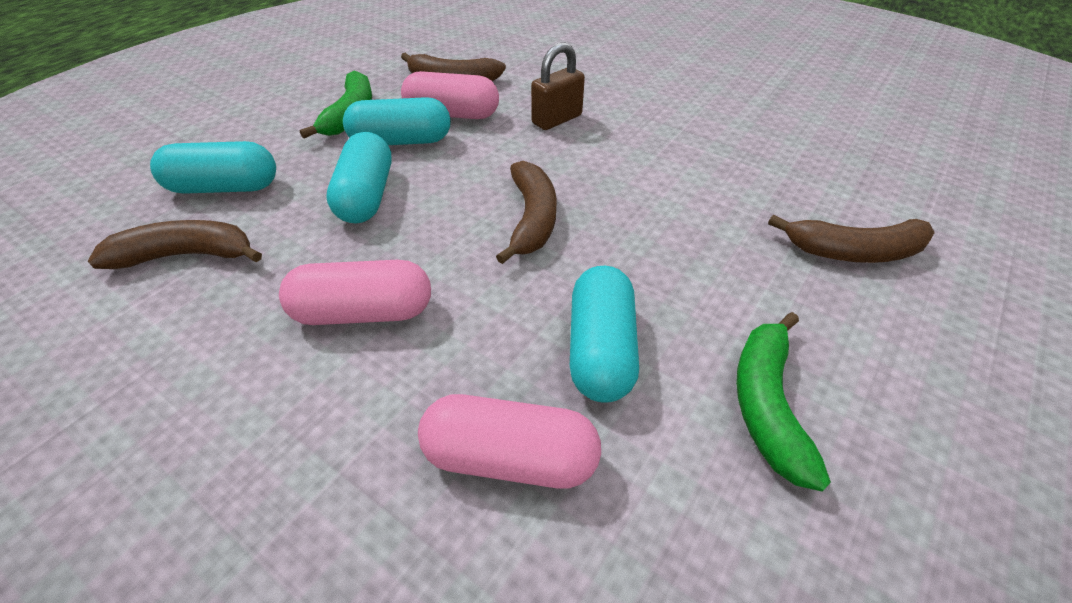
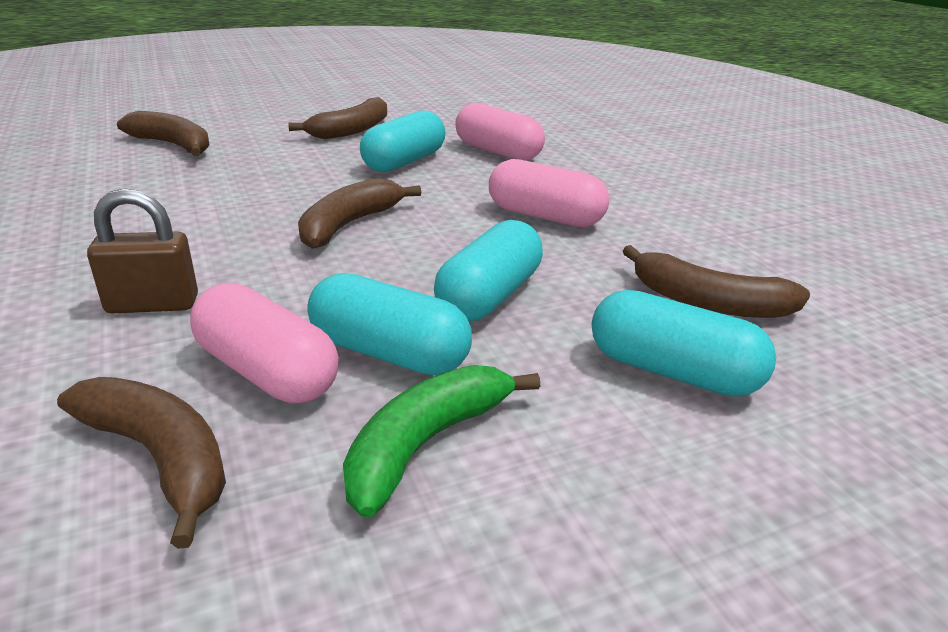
camera: 150 degrees left, 15 degrees down
(767, 404) = (351, 130): green banana -> brown banana

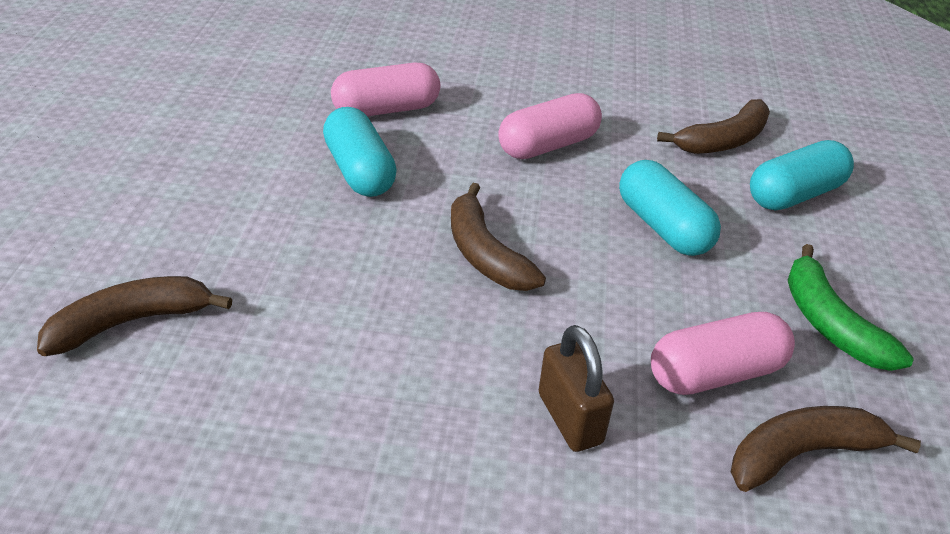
camera: 60 degrees left, 10 degrees up
(153, 304) = (570, 418): brown padlock -> brown padlock turned 45 degrees counterclockwise
(351, 130) = (228, 172): brown banana -> none
(389, 352) = (718, 303): turquoise capsule -> none

